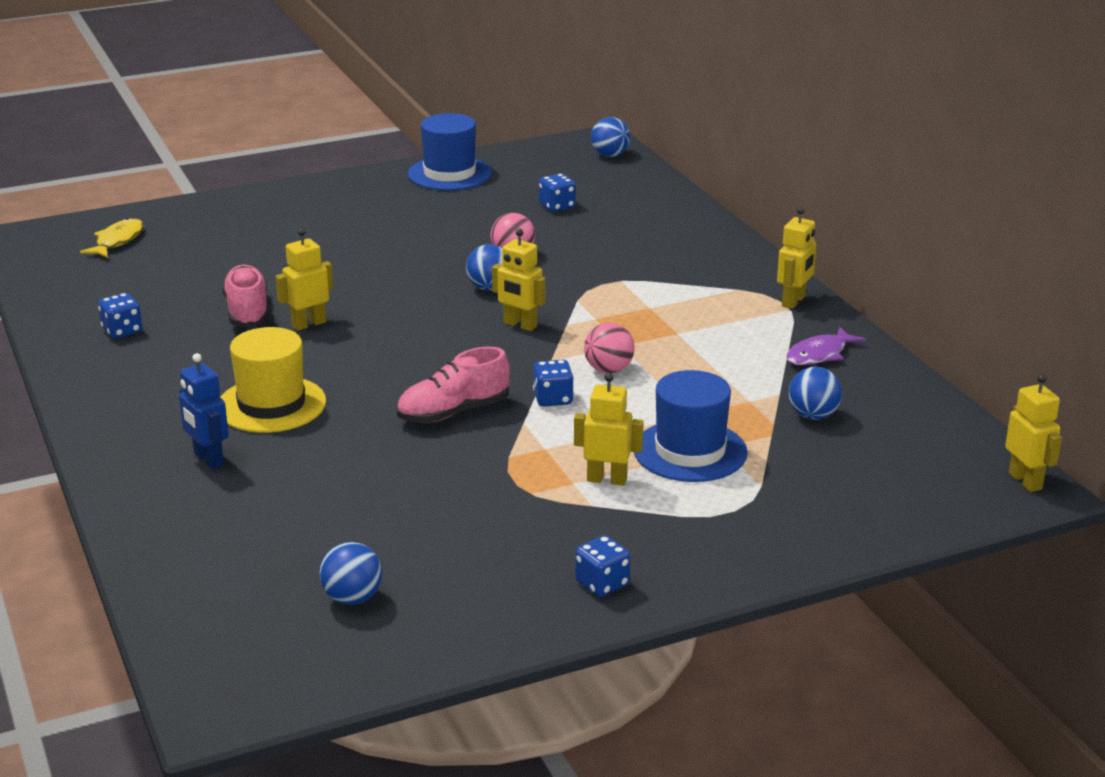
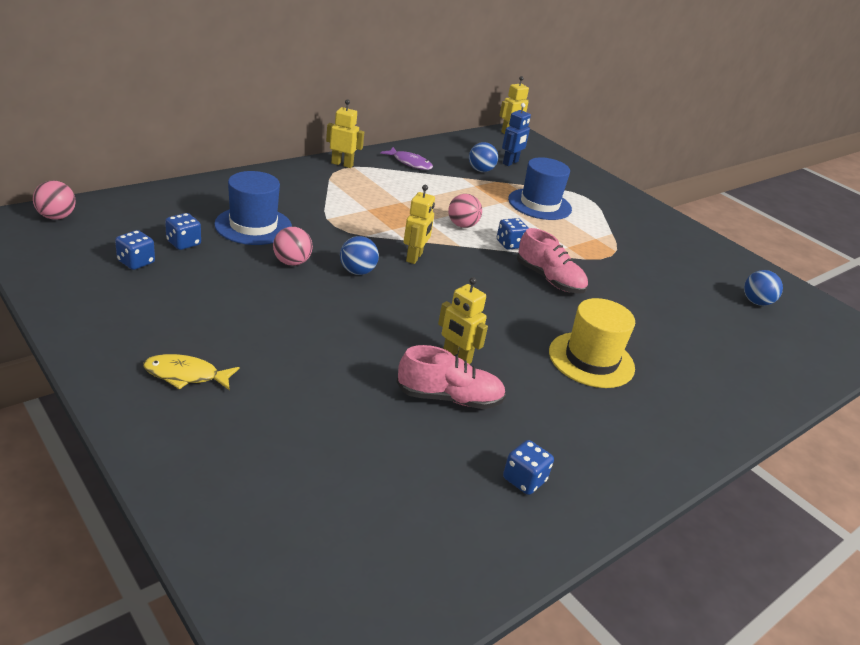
camera: 110 degrees left, 5 degrees up
(117, 241) = (305, 548): yellow fish -> yellow fish (186, 375)
(208, 459) = (680, 379): blue robot -> blue robot (510, 162)
(247, 312) = (449, 398): pink shoe -> pink shoe turned 150 degrees counterclockwise
(449, 174) = (92, 303): blue hat -> blue hat (253, 226)
(602, 583) = (675, 231): blue dice -> blue dice (136, 262)
(607, 479) = (585, 228): yellow robot -> none
(610, 155) = (56, 217): blue ball -> pink ball

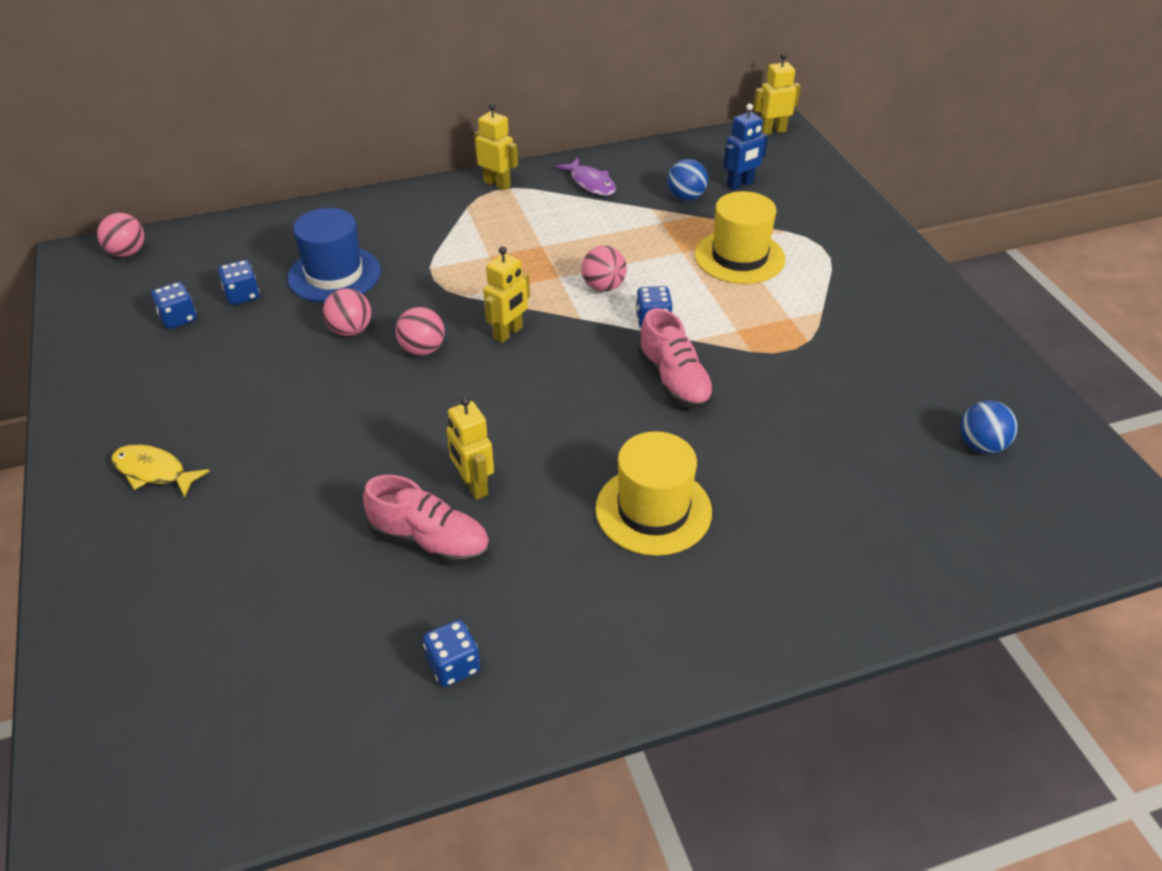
camera: 25 degrees right, 10 degrees up
(357, 272) = (422, 349): blue ball -> pink ball
(539, 204) = (739, 257): blue hat -> yellow hat

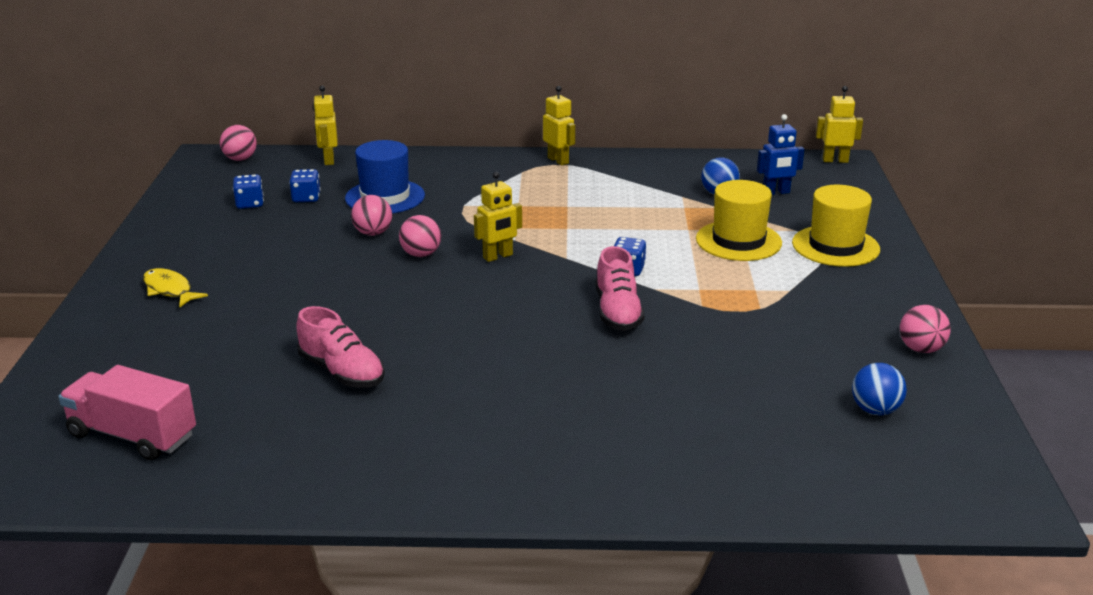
camera: 20 degrees right, 15 degrees down
(236, 704) = (132, 435): none -> pink truck
(453, 665) = (305, 451): blue dice -> none
(473, 486) = (400, 346): yellow robot -> yellow robot (328, 160)
(591, 183) = (640, 172): purple fish -> none
(603, 287) = (601, 241): pink ball -> pink ball (921, 349)
(653, 510) = (537, 391): yellow hat -> yellow hat (835, 246)

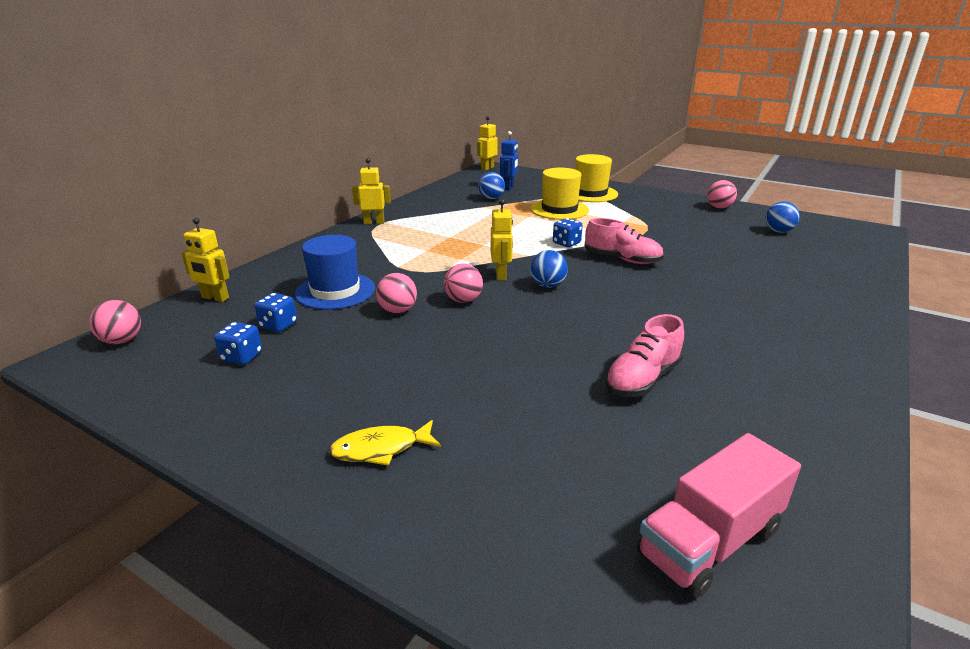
camera: 60 degrees left, 0 degrees up
(342, 372) = (642, 379): pink shoe -> pink shoe turned 150 degrees clockwise
(497, 286) = (547, 285): none -> blue ball

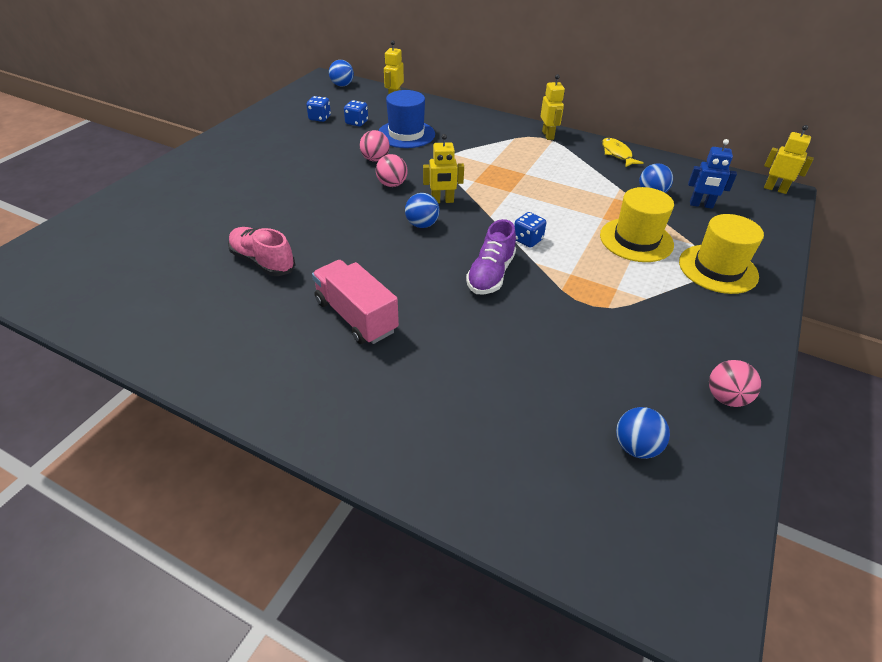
camera: 85 degrees right, 15 degrees up
(122, 341) = (342, 85): pink ball -> blue ball
(381, 449) = (220, 166): yellow fish -> yellow fish (617, 154)
(622, 259) = (490, 274): pink shoe -> purple shoe
(709, 541) = (104, 266): pink truck -> pink truck (356, 316)

